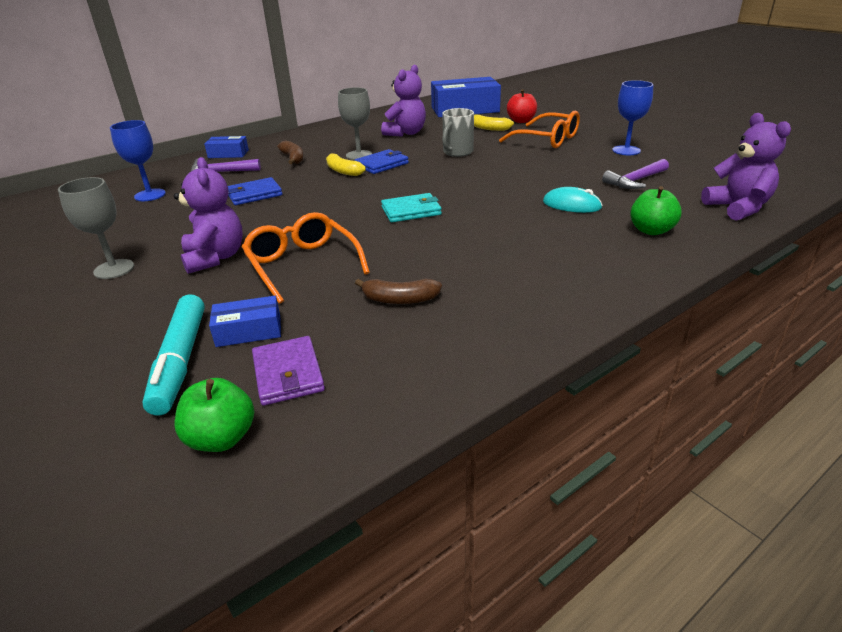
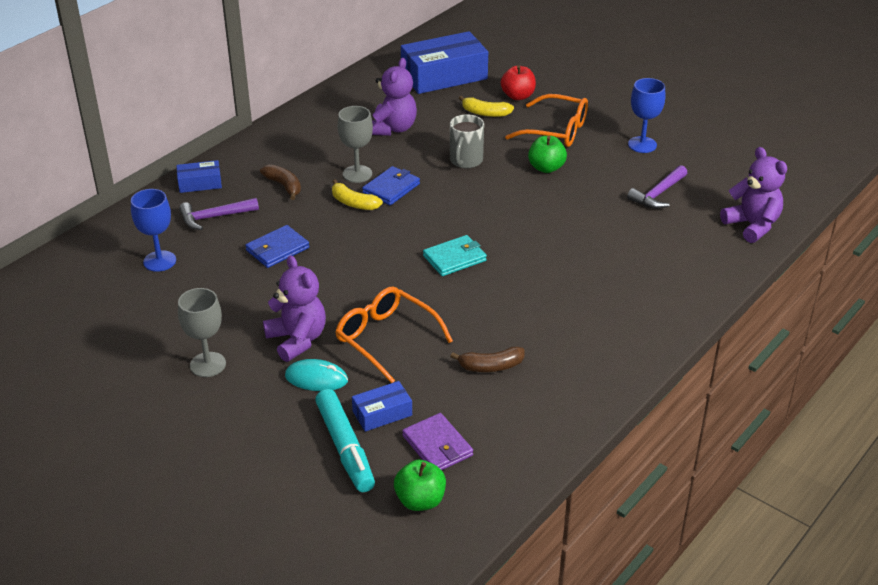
camera: 15 degrees left, 5 degrees up
(571, 205) = (605, 235): turquoise mouse -> turquoise mouse (316, 378)
(651, 230) = (681, 262): green apple -> green apple (546, 168)

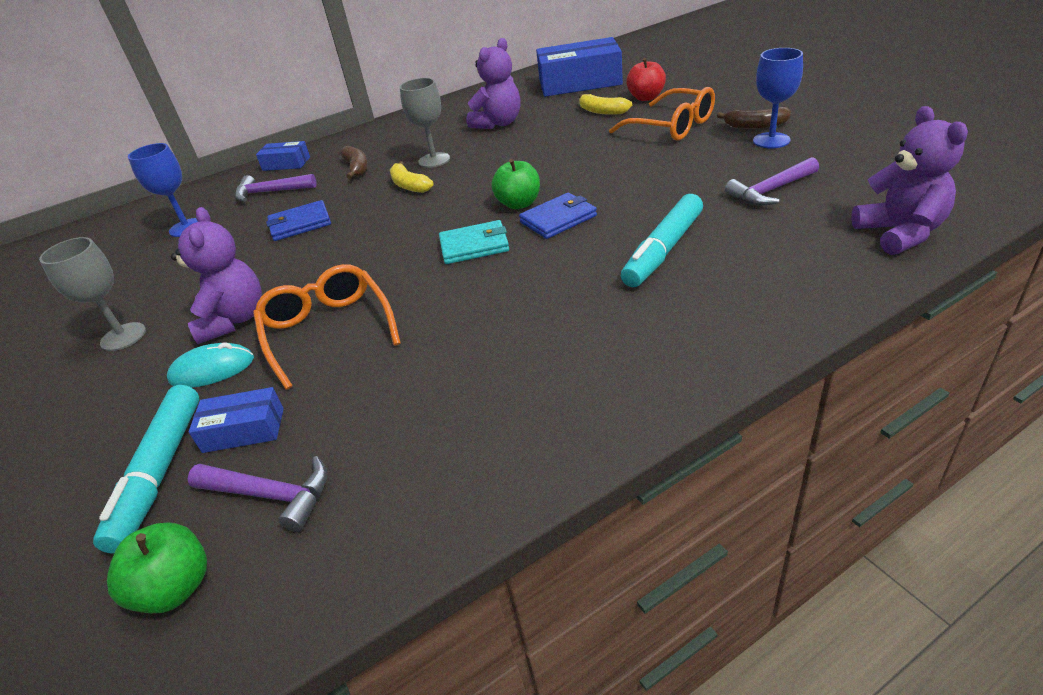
camera: 25 degrees right, 0 degrees up
(316, 378) = (212, 369): turquoise mouse -> turquoise mouse turned 45 degrees counterclockwise
(391, 188) = (457, 174): blue wallet -> blue wallet (558, 219)
(437, 446) = (271, 495): purple wallet -> purple hammer
(465, 161) = (553, 151): grey mug -> none
(491, 366) = (426, 384): brown banana -> brown banana (755, 126)
(546, 168) = (640, 160): green apple -> green apple (519, 204)
(602, 251) = (663, 250): none -> turquoise marker

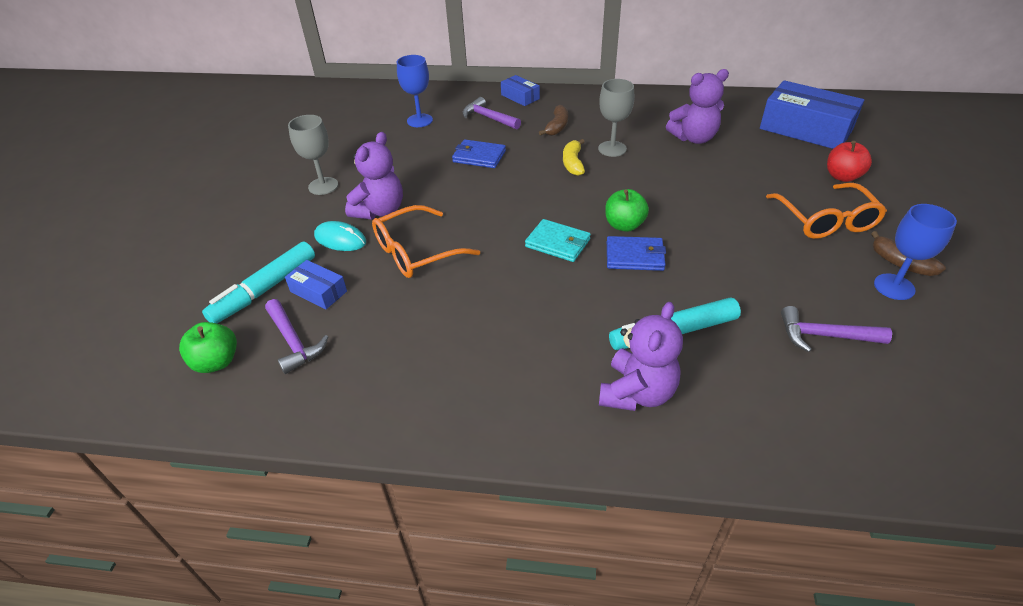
camera: 35 degrees right, 5 degrees up
(327, 330) = (415, 252): orange glasses -> orange glasses turned 135 degrees counterclockwise
(602, 111) = (787, 171): yellow banana -> none
(900, 233) = (878, 449): purple teddy bear -> purple teddy bear (637, 393)

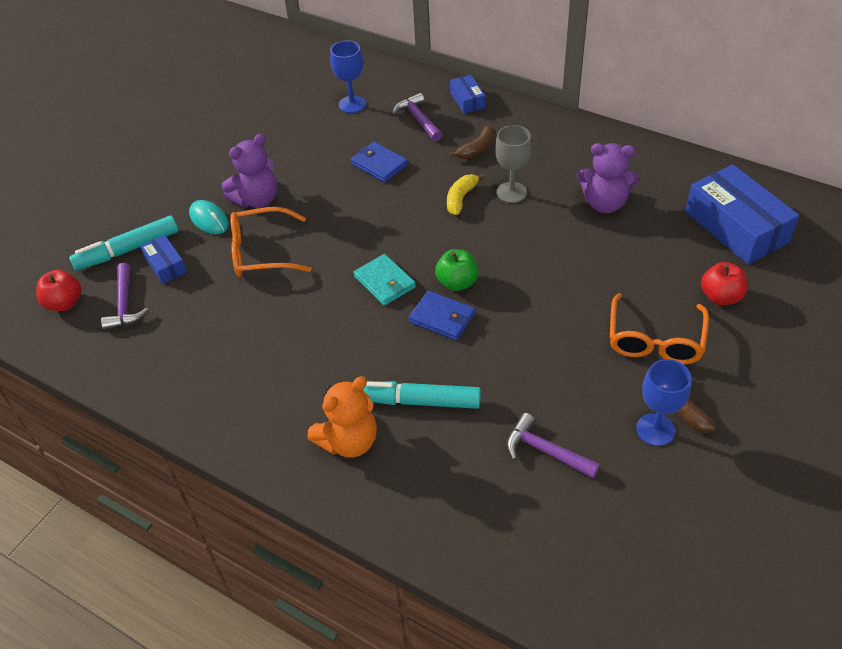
camera: 25 degrees right, 5 degrees up
(217, 362) = (64, 303): green apple -> red apple
(323, 186) = (225, 158): grey goblet -> none
(637, 393) = (349, 441): purple teddy bear -> orange teddy bear

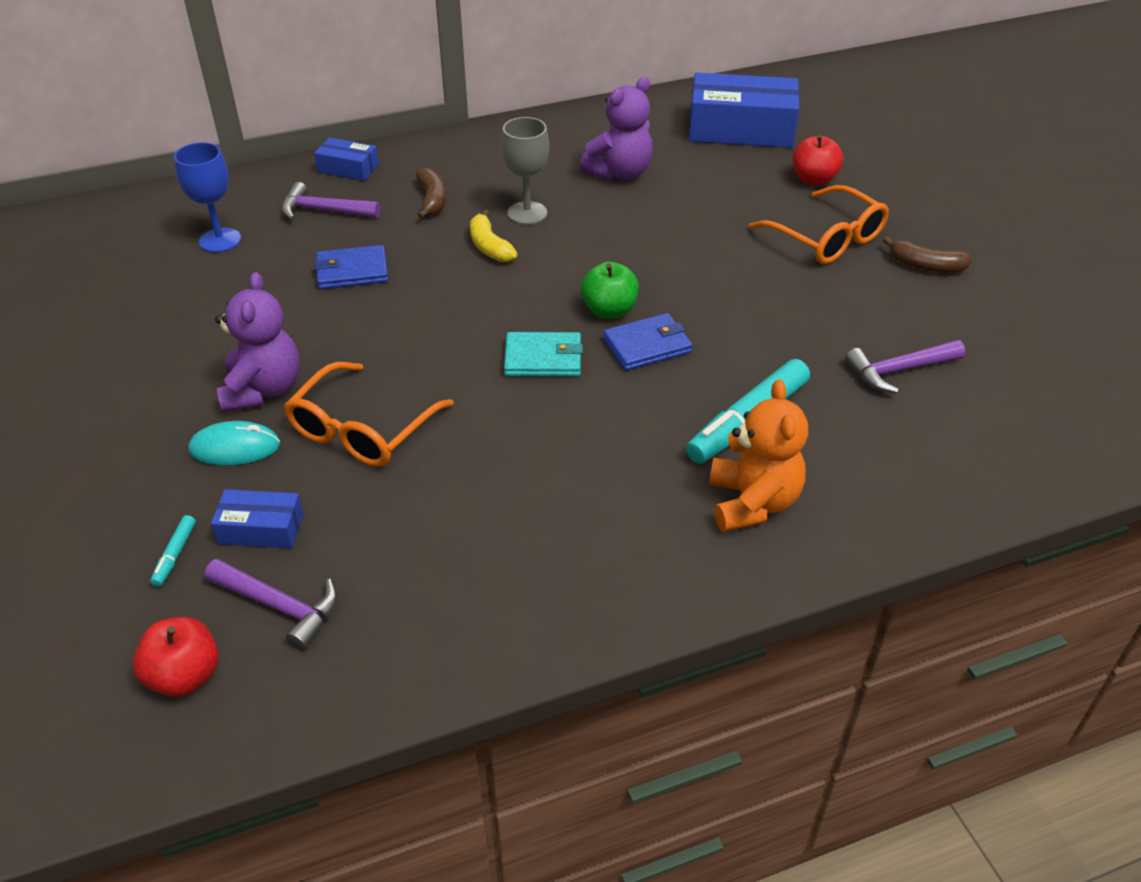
camera: 55 degrees left, 5 degrees down
(127, 250) = (175, 555): turquoise marker -> turquoise marker, size x0.44
(655, 429) = (933, 294): blue goblet -> none

